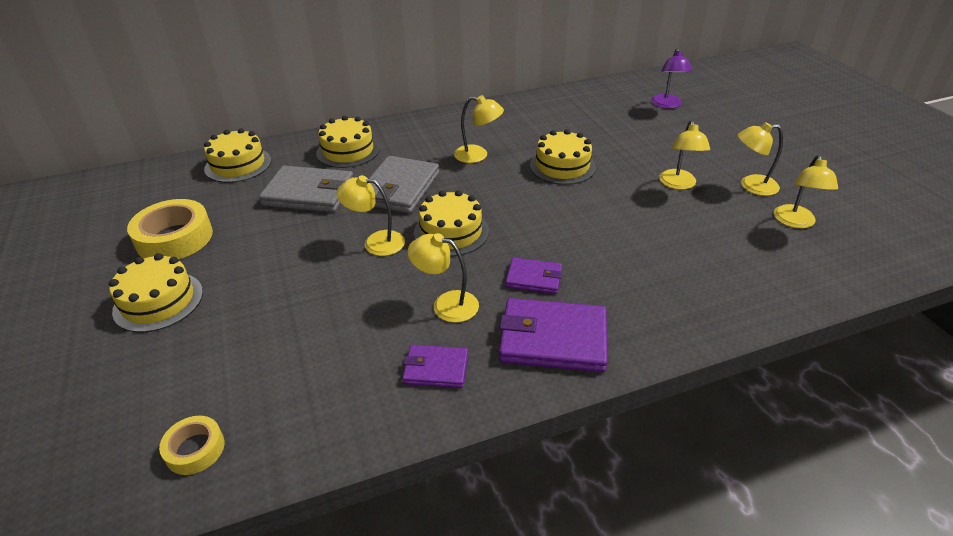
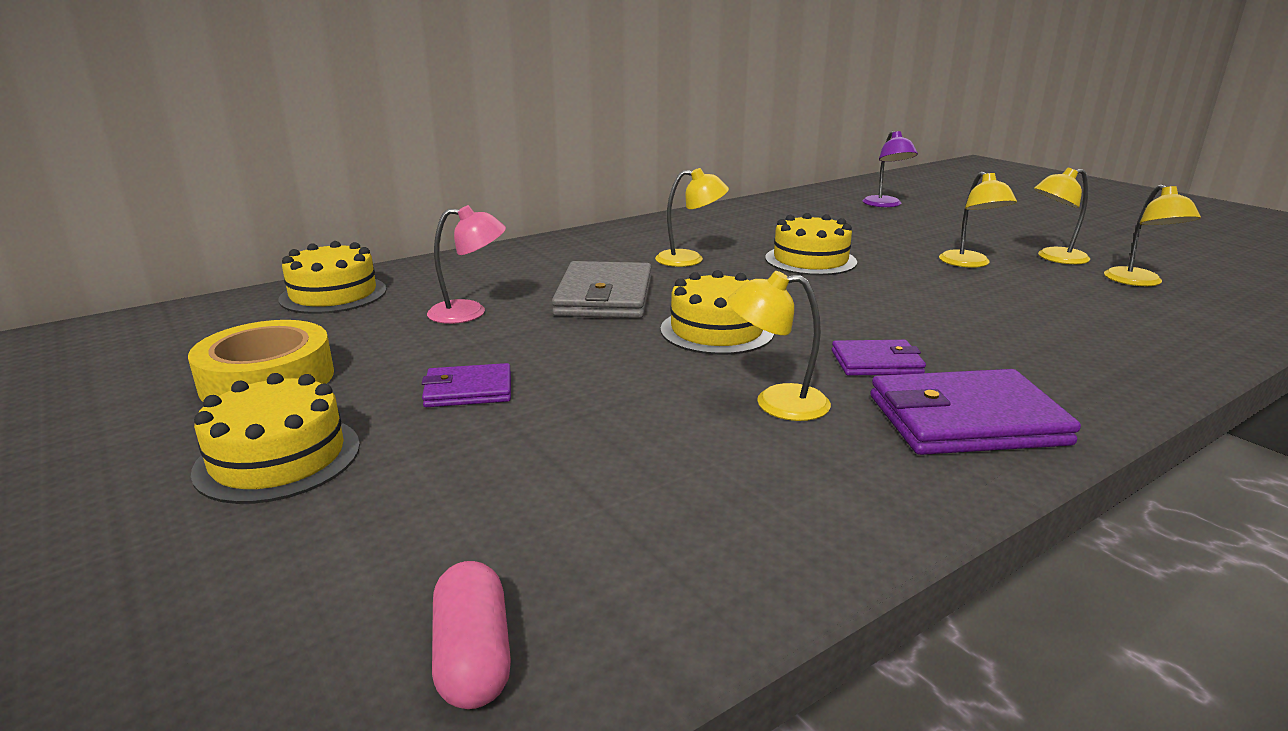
camera: 15 degrees left, 15 degrees down
(195, 449) = (473, 657): yellow tape -> pink capsule
(309, 193) = (469, 312): grey wallet -> pink lamp
(348, 151) = (499, 269): yellow cake -> none
(376, 242) = (613, 351): yellow lamp -> none
(436, 369) = (826, 476): purple wallet -> purple wallet (468, 390)

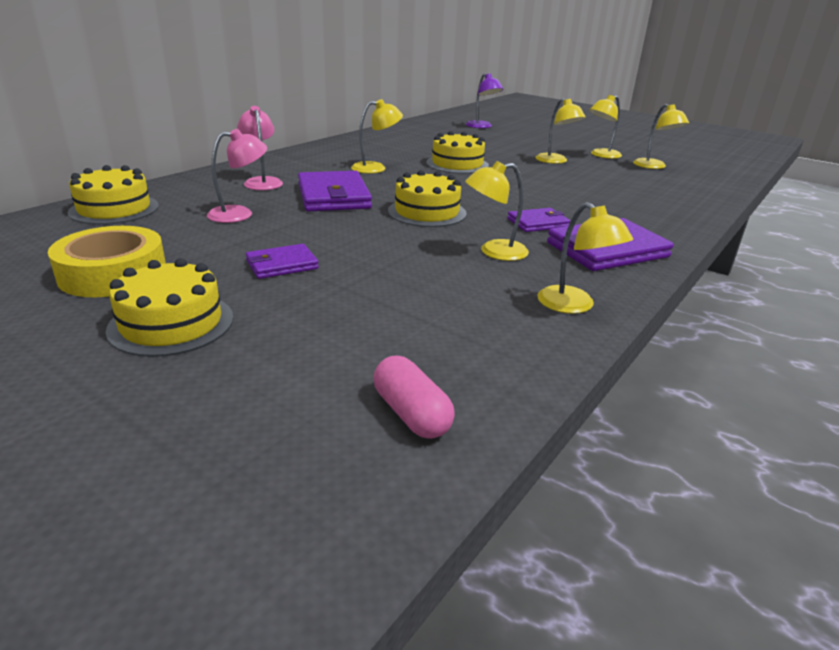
camera: 20 degrees left, 5 degrees up
(528, 270) = (262, 182): none -> pink lamp
(604, 297) = (333, 196): grey wallet -> purple wallet
(848, 512) = (574, 306): none -> yellow lamp

